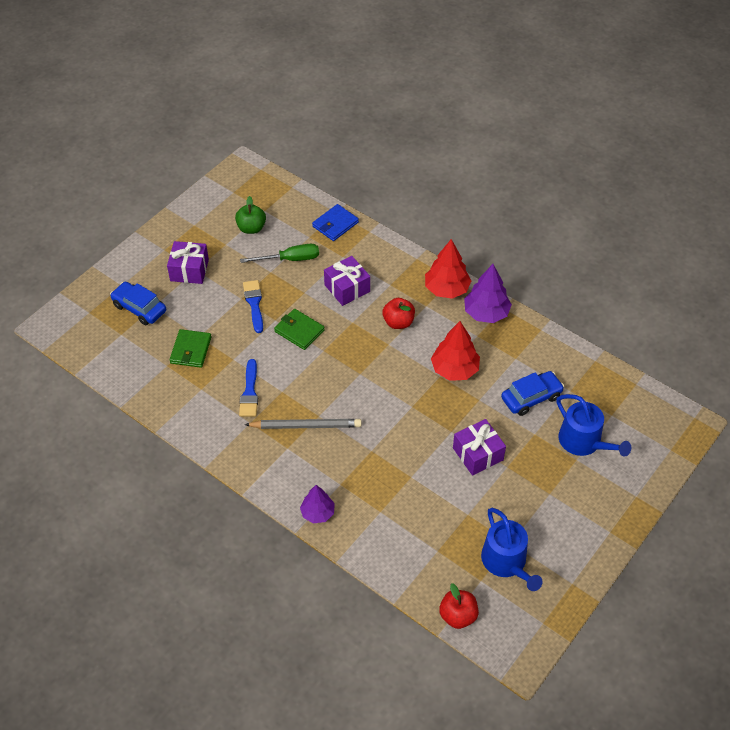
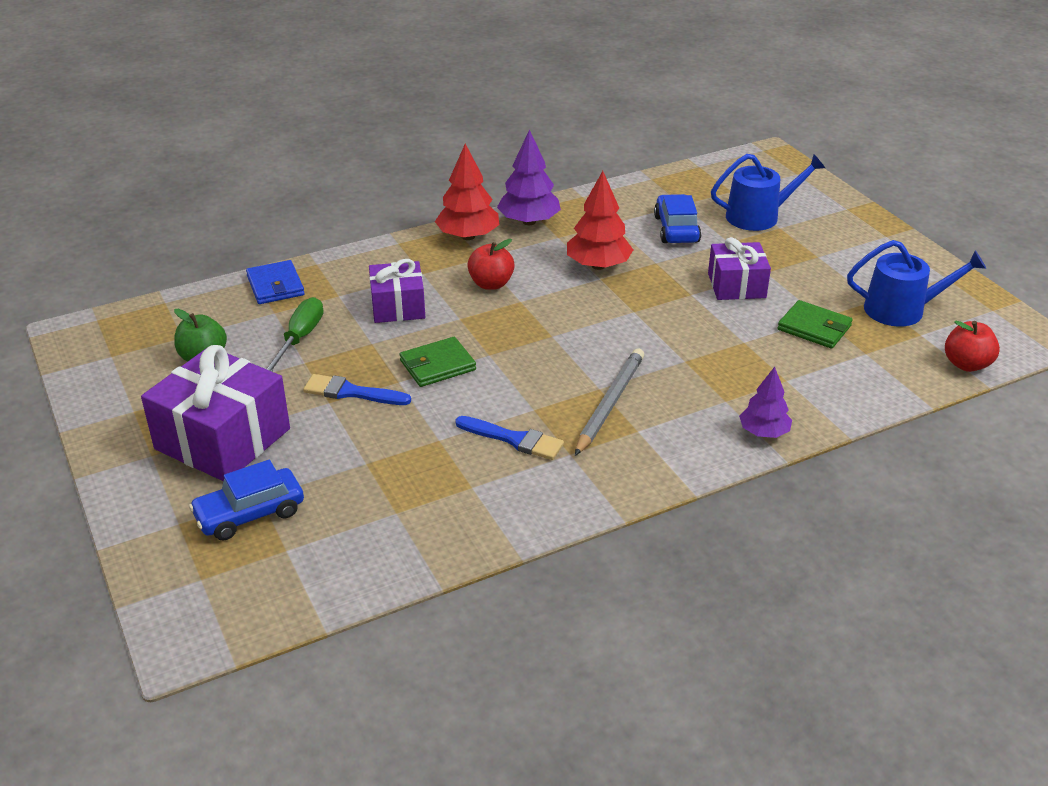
camera: 65 degrees left, 15 degrees down
(189, 270) = (223, 439): purple gift -> purple gift, size x1.64
(191, 350) = (387, 478): green wallet -> green wallet (814, 328)

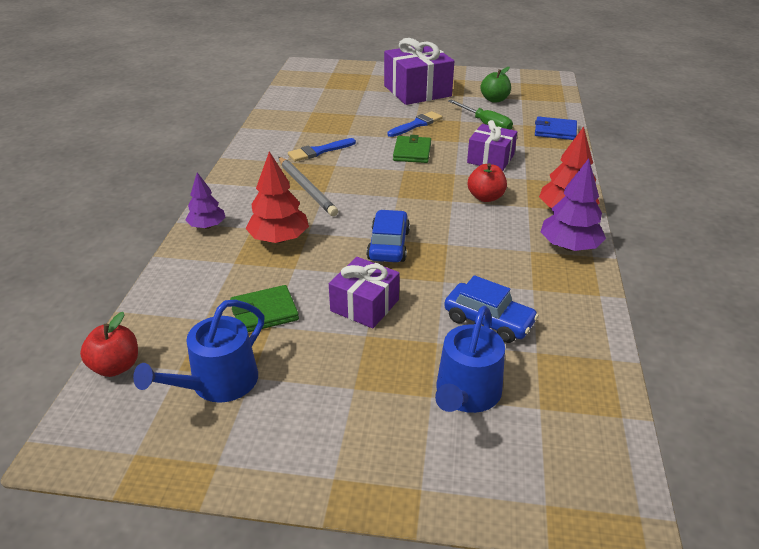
camera: 125 degrees right, 0 degrees up
(250, 514) = (356, 86): blue car -> blue car (388, 245)
(598, 266) = (466, 250): red tree -> red tree (279, 239)

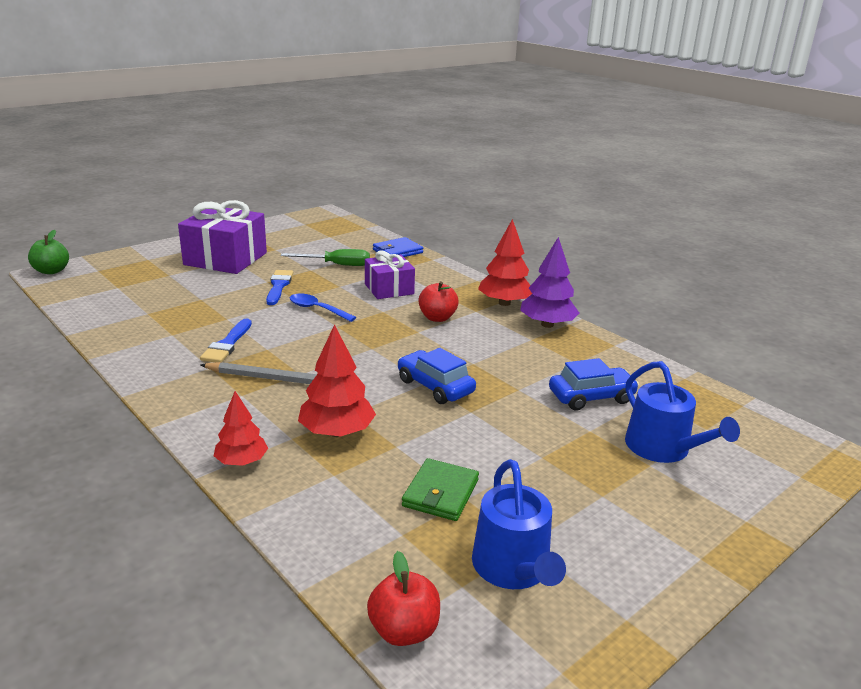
camera: 50 degrees left, 10 degrees down
(207, 226) = (242, 461): purple tree -> red tree
(365, 305) = (502, 438): purple gift -> none
(412, 152) = (317, 309): green wallet -> blue spoon
(494, 99) = (308, 244): green apple -> green apple (51, 271)

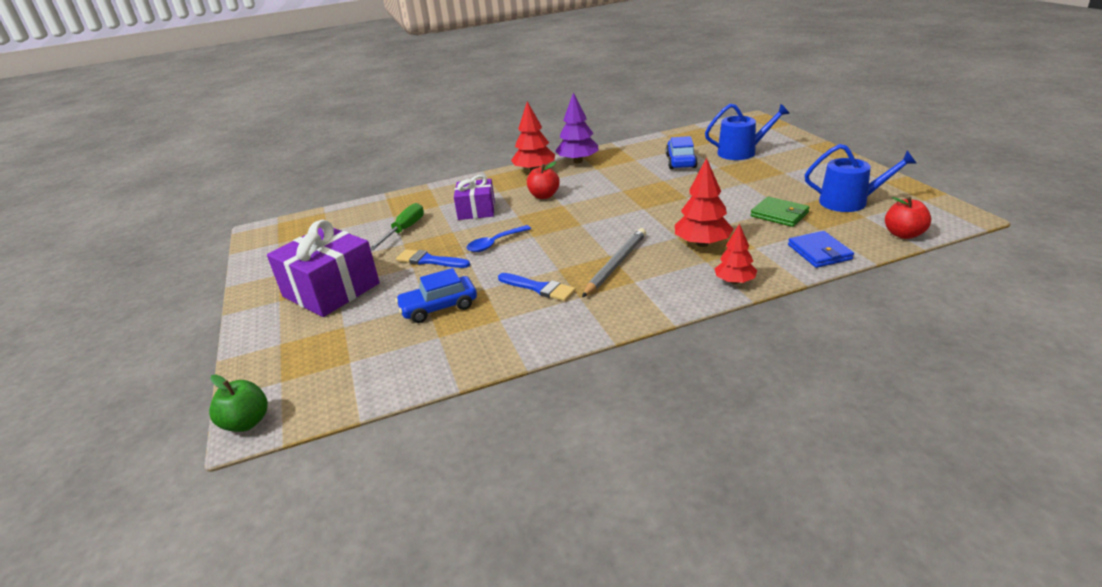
camera: 65 degrees left, 5 degrees up
(397, 251) = (399, 201): blue wallet -> blue wallet (819, 252)
(435, 386) = (650, 205): blue car -> blue car (439, 307)

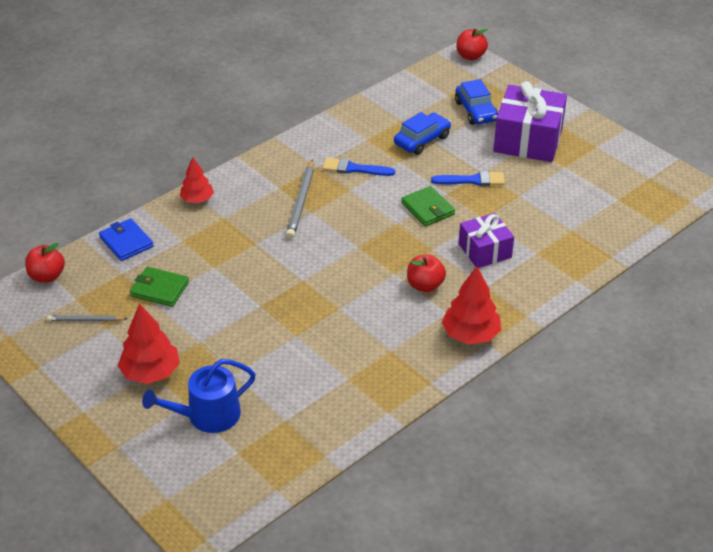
camera: 155 degrees right, 10 degrees up
(246, 422) = (470, 56): green apple -> red apple
(404, 230) = (536, 211): green screwdriver -> none
(494, 243) = (428, 208): blue spoon -> green wallet
(578, 161) = (425, 364): purple tree -> none
(680, 161) = (285, 381): blue car -> blue car (476, 111)
(702, 243) = (230, 237): red tree -> red tree (150, 372)
(849, 202) = (86, 320): blue watering can -> grey pencil

